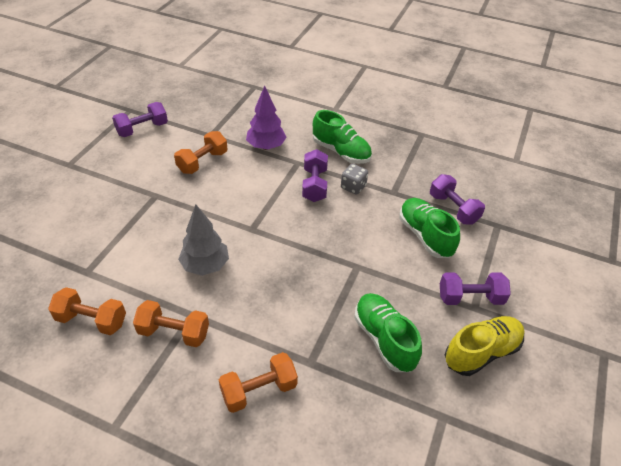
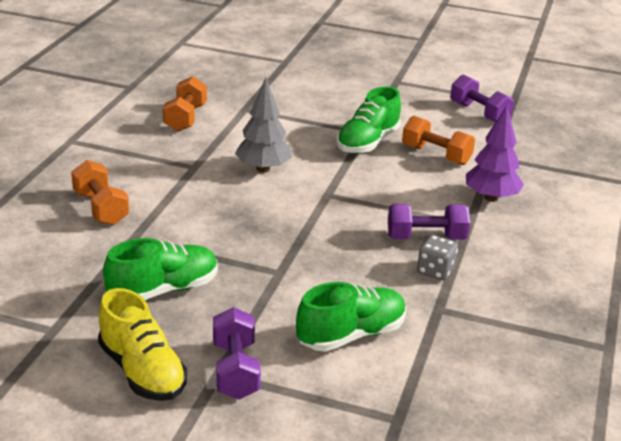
camera: 85 degrees right, 15 degrees down
(174, 332) = (172, 158): orange dumbbell -> none
(341, 152) = (512, 261): green shoe -> green shoe (367, 143)
(453, 209) = (421, 370): purple dumbbell -> none

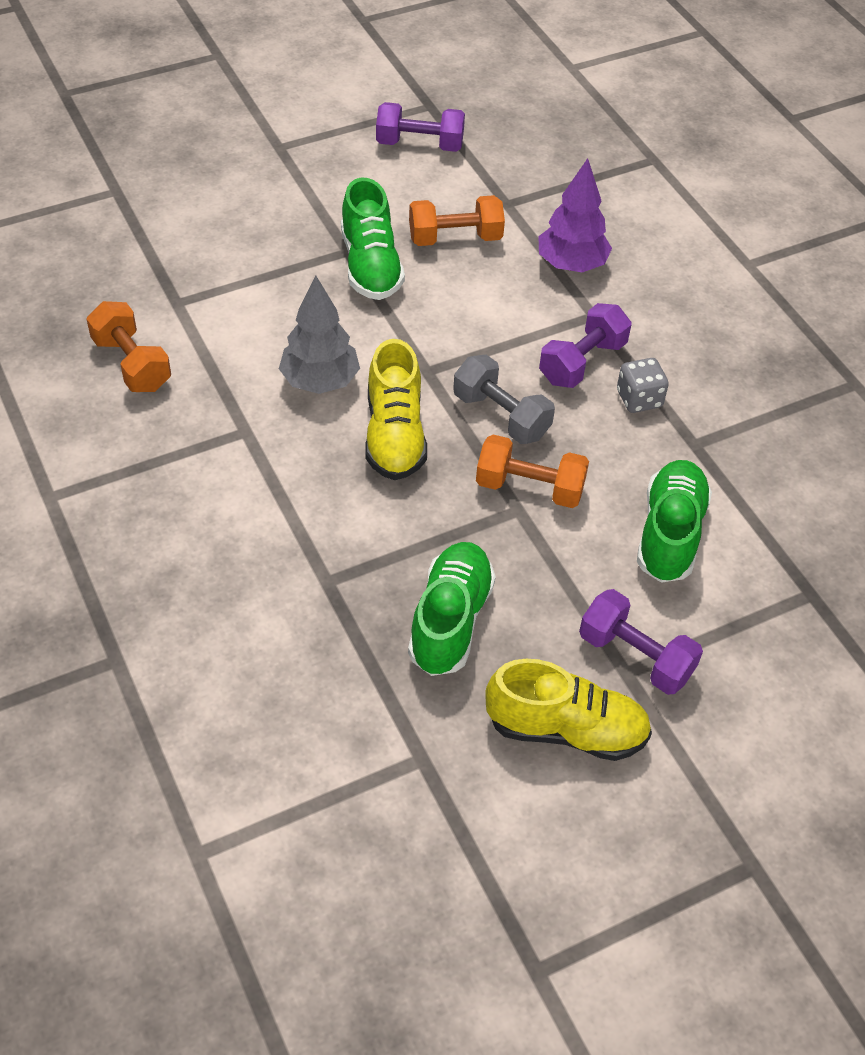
camera: 45 degrees left, 20 degrees up
(101, 208) = (235, 568): orange dumbbell -> orange dumbbell (529, 488)
(265, 207) = (394, 435): none -> yellow shoe
(337, 232) = (501, 416): none -> grey dumbbell

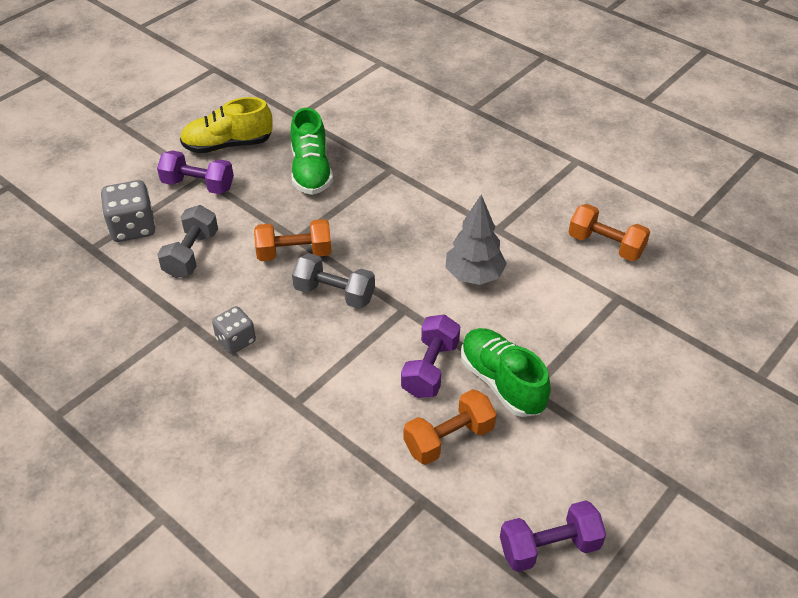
camera: 160 degrees right, 5 degrees down
(394, 435) = (400, 257): yellow shoe -> none
(571, 265) = (333, 449): purple tree -> none
(582, 362) = (290, 356): purple dumbbell -> purple dumbbell (430, 368)
(669, 534) = (191, 254): green shoe -> grey dumbbell
(748, 609) = (133, 228): none -> grey dice

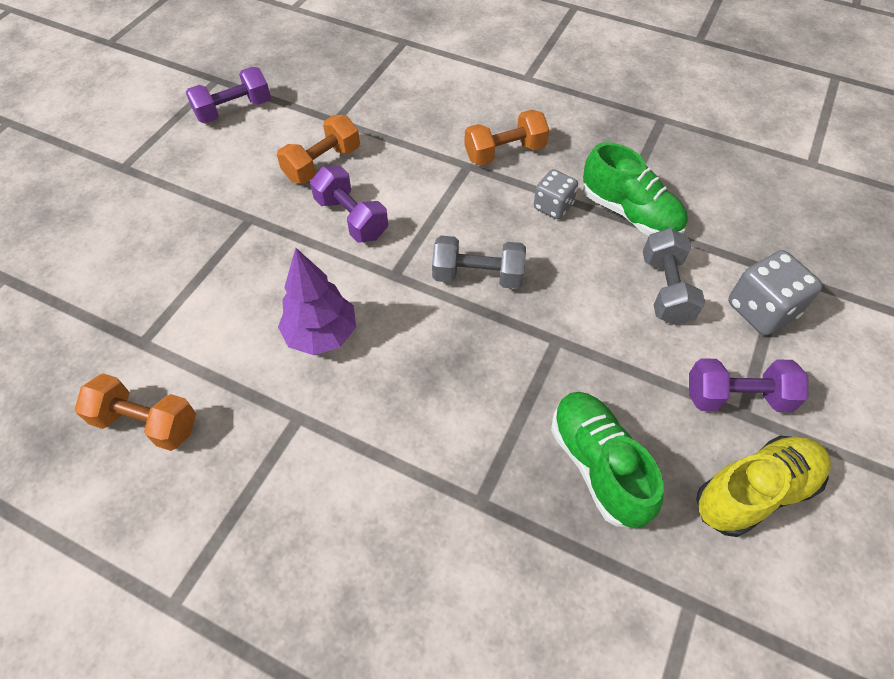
camera: 165 degrees right, 10 degrees up
(294, 253) = (548, 318): orange dumbbell -> orange dumbbell (505, 153)
(430, 368) = (351, 218): purple dumbbell -> purple dumbbell turned 45 degrees counterclockwise
(474, 275) = (321, 335): grey tree -> purple tree
(502, 382) = (278, 219): green shoe -> green shoe (630, 213)

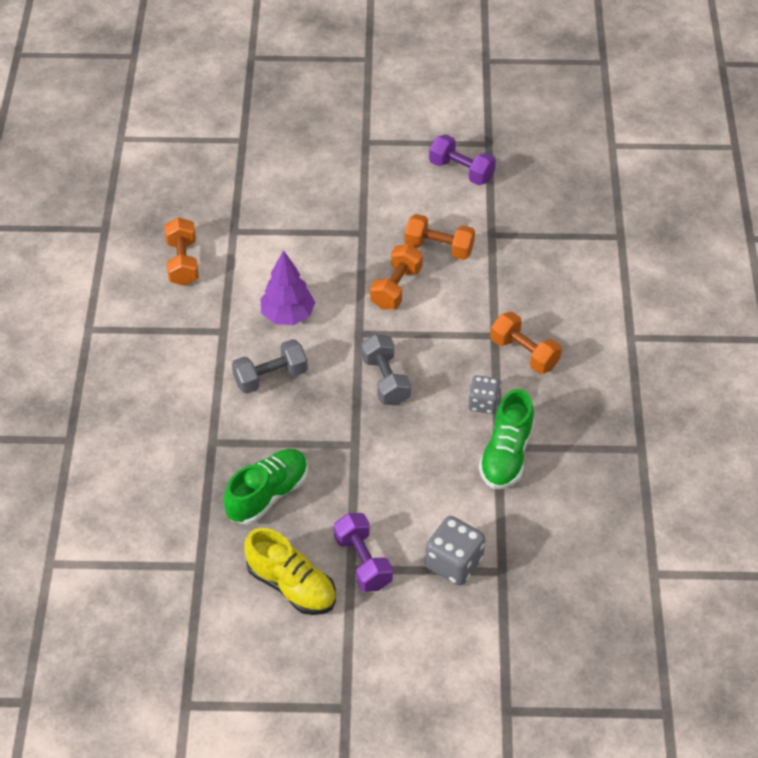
camera: 65 degrees right, 5 degrees down
(351, 218) = (396, 288): purple dumbbell -> orange dumbbell
(665, 289) = (439, 497): grey dumbbell -> grey dumbbell (270, 377)

